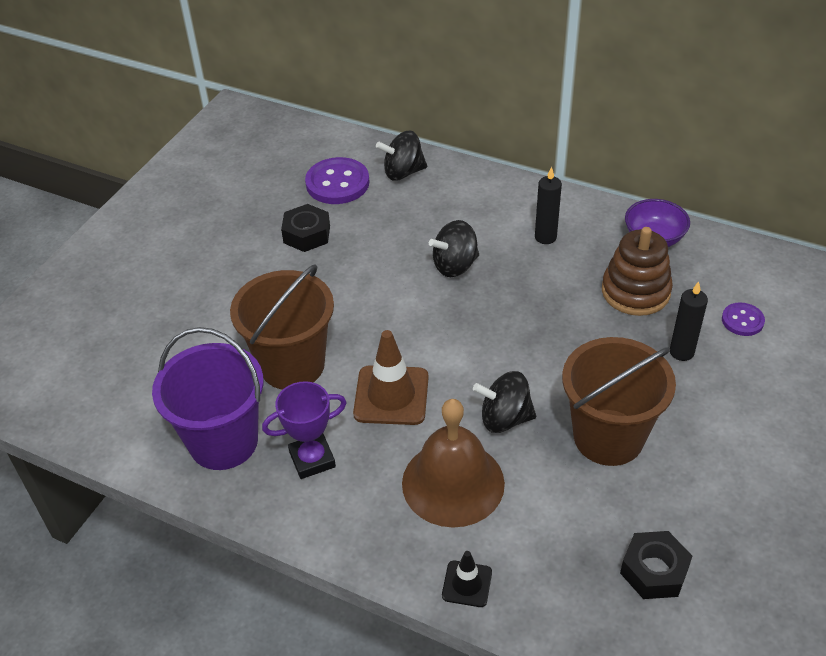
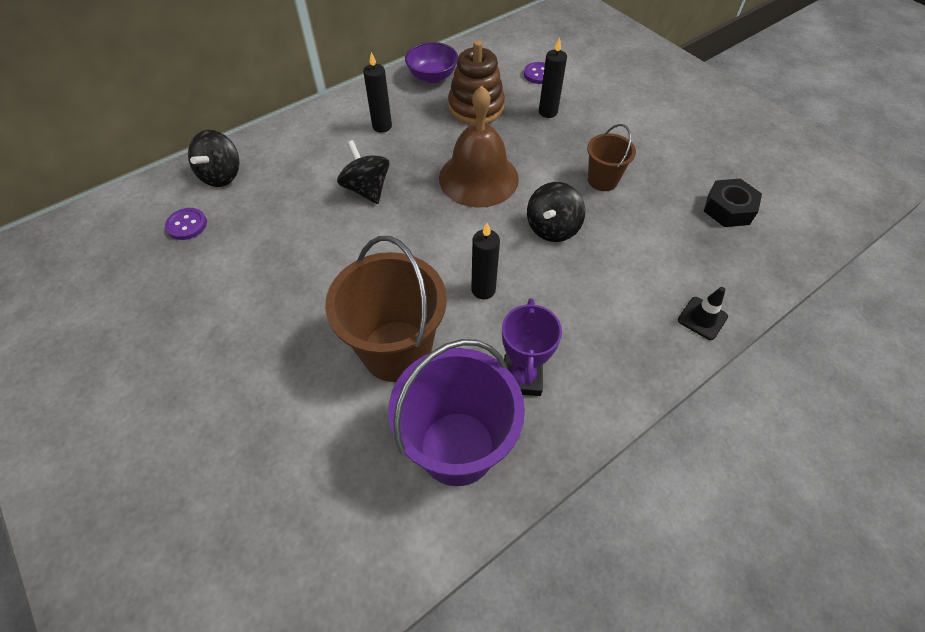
camera: 65 degrees left, 10 degrees up
(307, 234) = (233, 274): black nut -> none
(337, 183) = (187, 225): purple button -> purple button, size x0.56
(391, 395) = (483, 290): brown traffic cone -> black candle
(453, 483) = (600, 286): brown bell -> brown bell (478, 178)
(455, 265) = (367, 189): black spinning top -> black spinning top turned 150 degrees clockwise
(608, 437) = (602, 180): brown bucket -> brown bucket, size x0.54

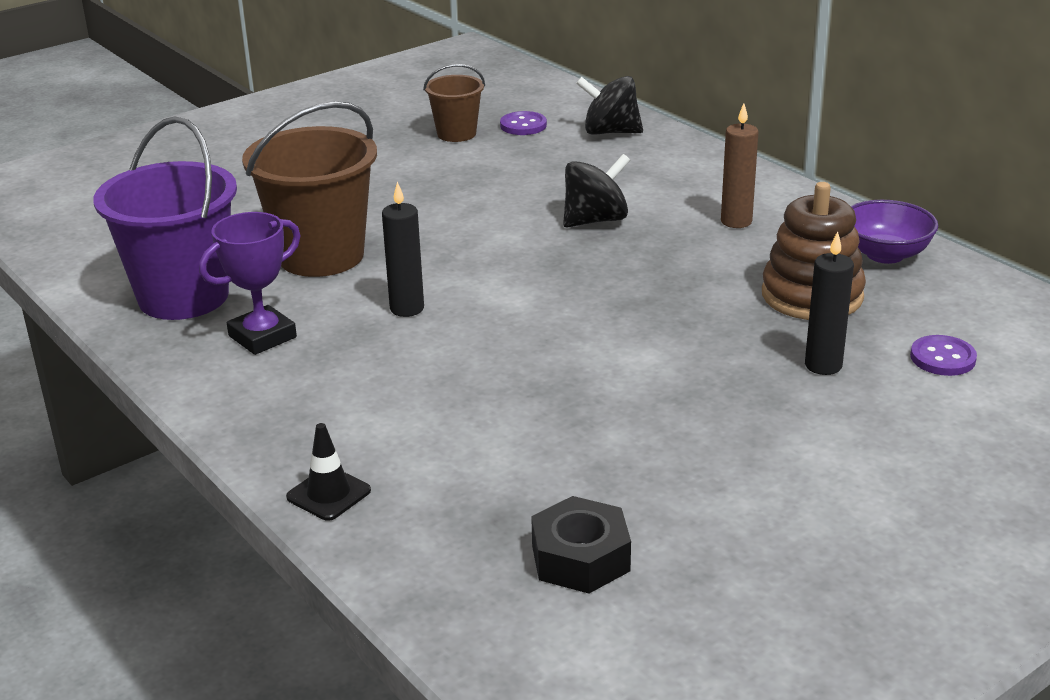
camera: 90 degrees right, 25 degrees down
(382, 126) = (736, 221): black candle -> brown candle
(478, 178) = (631, 301): brown bell -> none
(522, 377) = (262, 337): purple trophy -> purple trophy turned 45 degrees counterclockwise
(552, 228) = (524, 364): black spinning top -> none
(602, 180) = (642, 416): brown bucket -> brown bucket (456, 134)

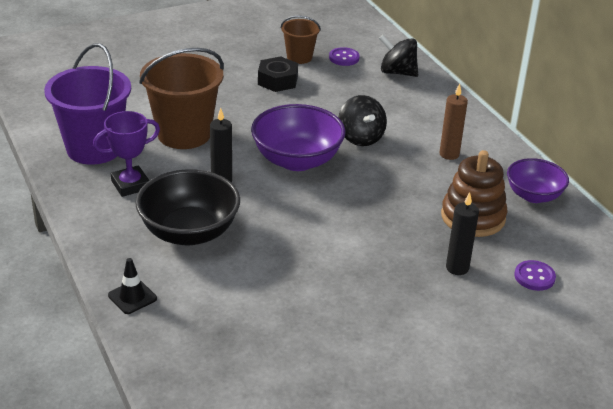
camera: 10 degrees right, 5 degrees up
(385, 386) = (189, 232): none -> black bowl
(512, 263) = (297, 160): none -> purple bowl
(580, 558) = (258, 366): black nut -> black nut (277, 80)
(595, 220) = (360, 138): black spinning top -> black spinning top turned 90 degrees clockwise

